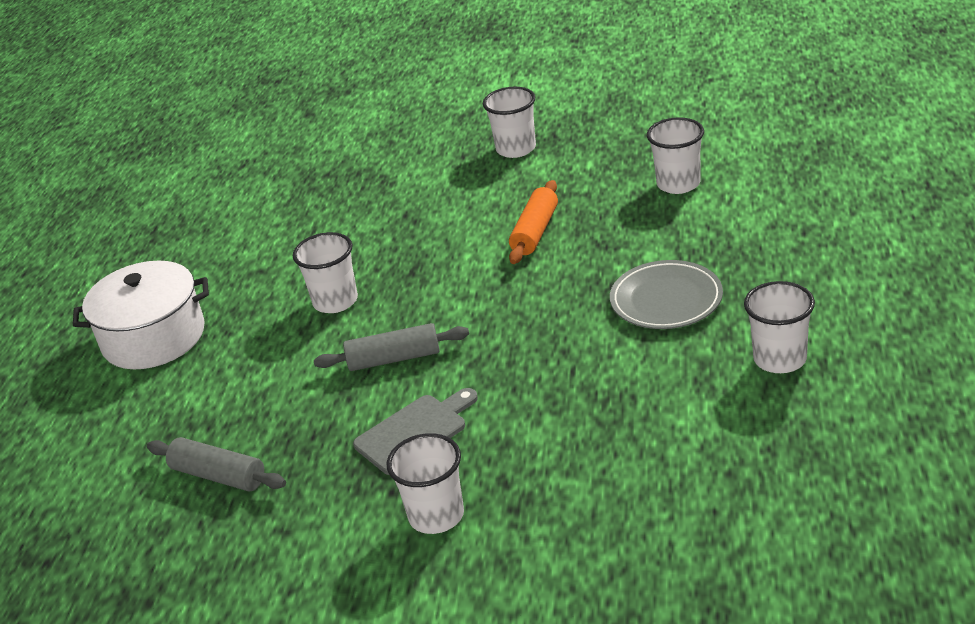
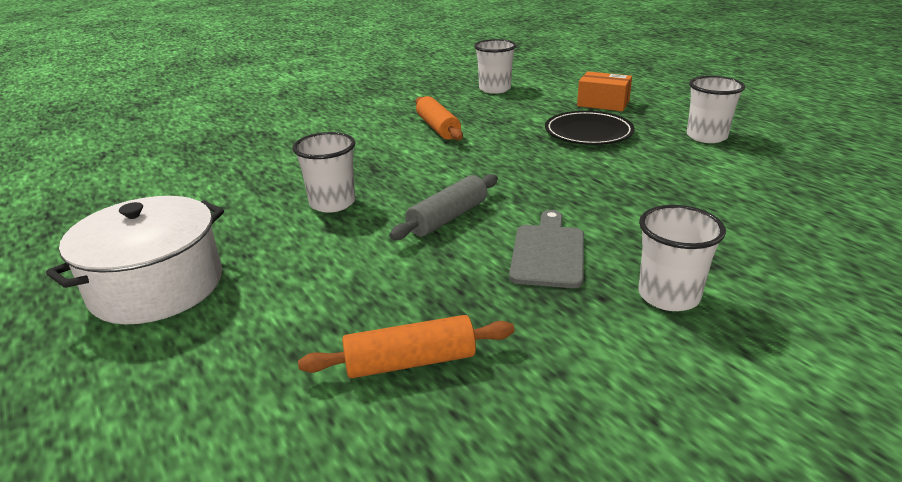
camera: 45 degrees left, 5 degrees down
(218, 476) = (410, 362): grey rolling pin -> orange rolling pin
(516, 149) = (352, 98): white cup -> none
(666, 300) = (588, 133): grey plate -> black plate
(758, 257) = (603, 103): none -> orange box

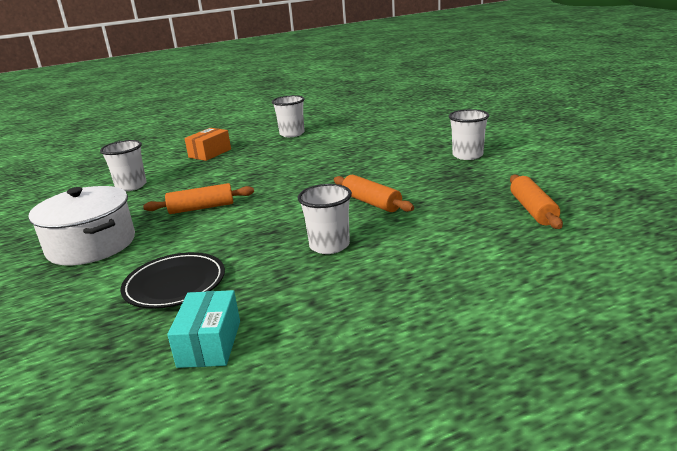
camera: 80 degrees left, 5 degrees down
(157, 286) = (456, 312): white pot -> white pot (91, 245)
(183, 174) = (210, 343): none -> turquoise box
(448, 218) = (371, 202): grey rolling pin -> orange rolling pin
(548, 252) = (423, 177): grey cutting board -> none
(588, 133) = (260, 160): black plate -> black plate (175, 284)

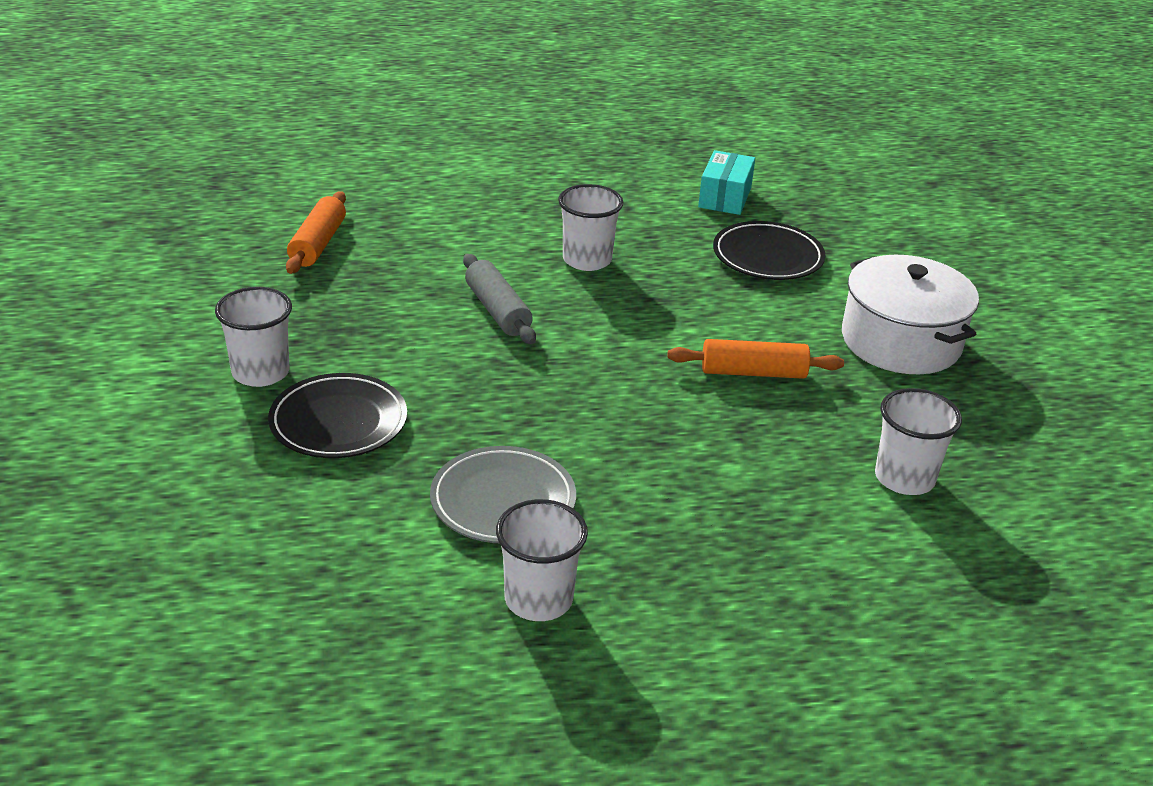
camera: 170 degrees left, 10 degrees up
(210, 153) = (757, 565): orange box -> none
(318, 147) = (503, 501): none -> grey plate
(371, 202) = (498, 310): orange rolling pin -> grey rolling pin
(409, 150) = (338, 422): none -> black plate

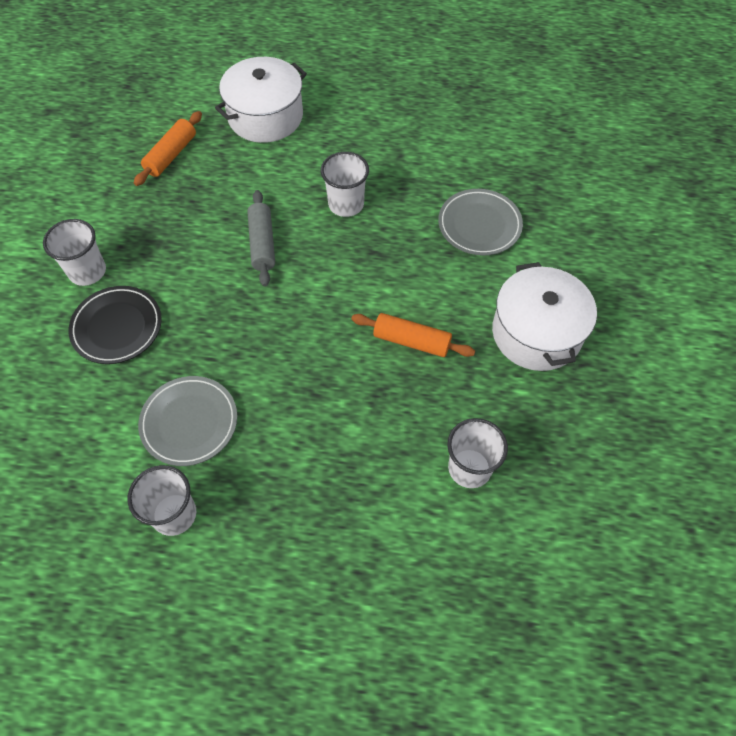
camera: 20 degrees right, 25 degrees up
(428, 193) = (265, 116): none -> white pot
(724, 197) = (477, 156): turquoise box -> none
(767, 256) = (479, 225): black plate -> grey plate

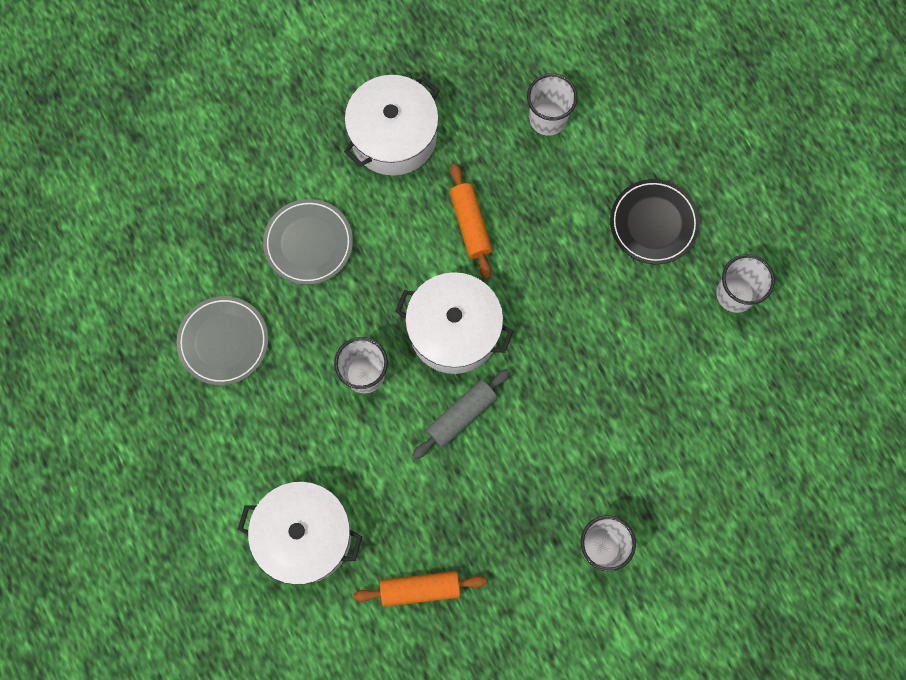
camera: 125 degrees left, 15 degrees up
(117, 327) = (631, 469): black plate -> black plate (653, 223)
(189, 422) = (664, 340): grey plate -> grey plate (223, 342)
(331, 277) = (454, 330): none -> white pot

